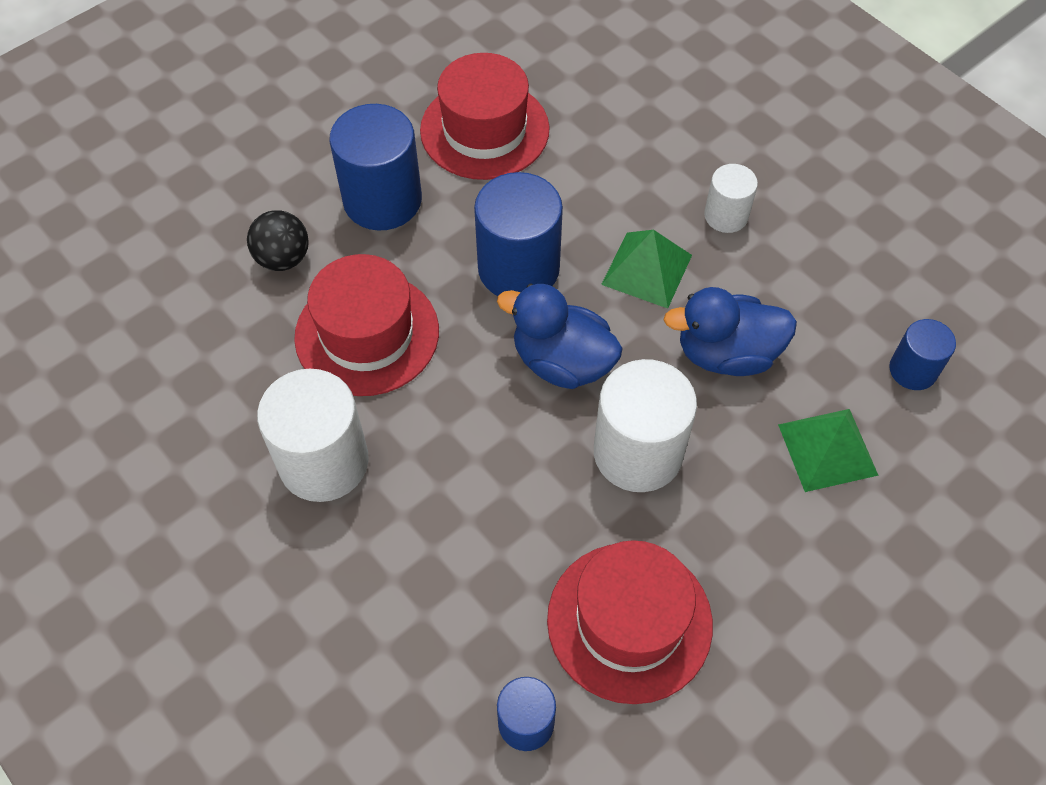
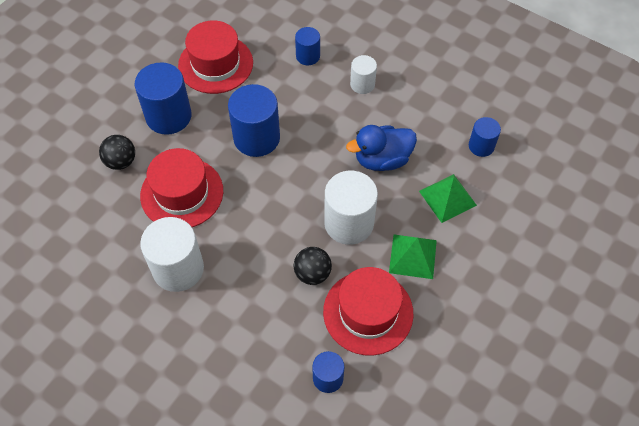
camera: 15 degrees left, 0 degrees up
(550, 527) = (312, 273): none -> black ball
(562, 362) = (295, 184): blue duck -> none
(644, 148) = (308, 56): none -> blue cylinder
(646, 269) = (327, 123): green pyramid -> green pyramid (412, 256)

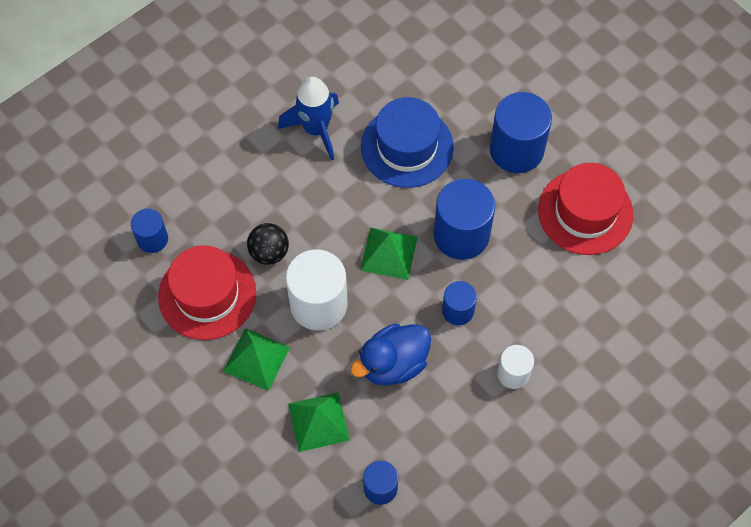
camera: 105 degrees right, 5 degrees up
(121, 161) = (465, 95): black ball -> none
(178, 269) = (316, 129): white cylinder -> blue rocket
(182, 193) = (407, 147): red hat -> blue hat
(287, 184) = (389, 253): none -> green pyramid
(308, 56) = (575, 320): blue cylinder -> blue cylinder (458, 310)
(382, 159) = (393, 364): blue duck -> blue duck turned 120 degrees counterclockwise

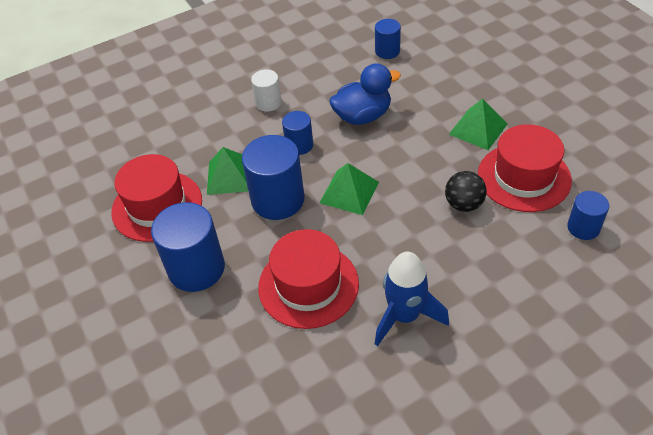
camera: 165 degrees left, 15 degrees down
(318, 304) = (420, 160): white cylinder -> none
(318, 421) = (429, 88): green pyramid -> green pyramid (230, 176)
(407, 147) = (308, 285): blue hat -> red hat

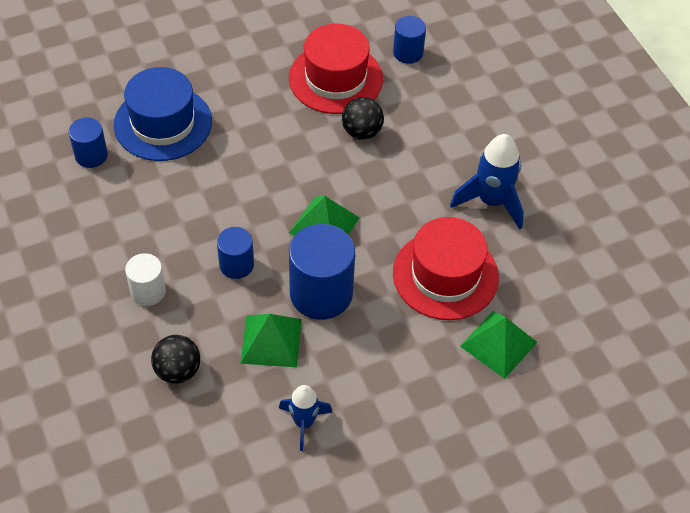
camera: 90 degrees left, 5 degrees up
(157, 206) = (304, 423): red hat -> blue rocket
(196, 268) = (408, 379): blue cylinder -> none
(202, 130) = (178, 370): none -> black ball
(363, 116) = (204, 196): blue duck -> none
(431, 80) = (163, 123): none -> blue hat
(478, 129) = (256, 98): green pyramid -> green pyramid (498, 344)

